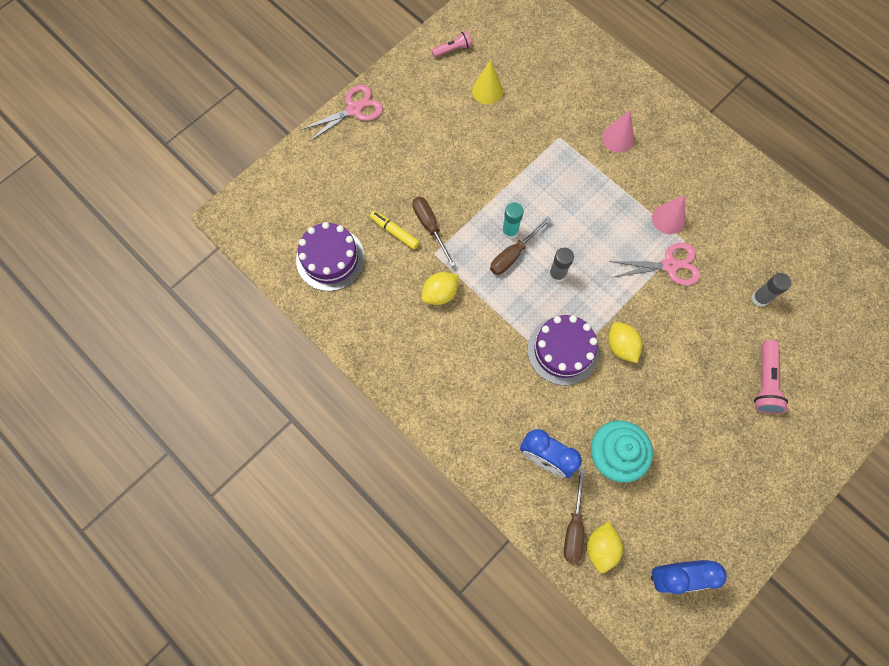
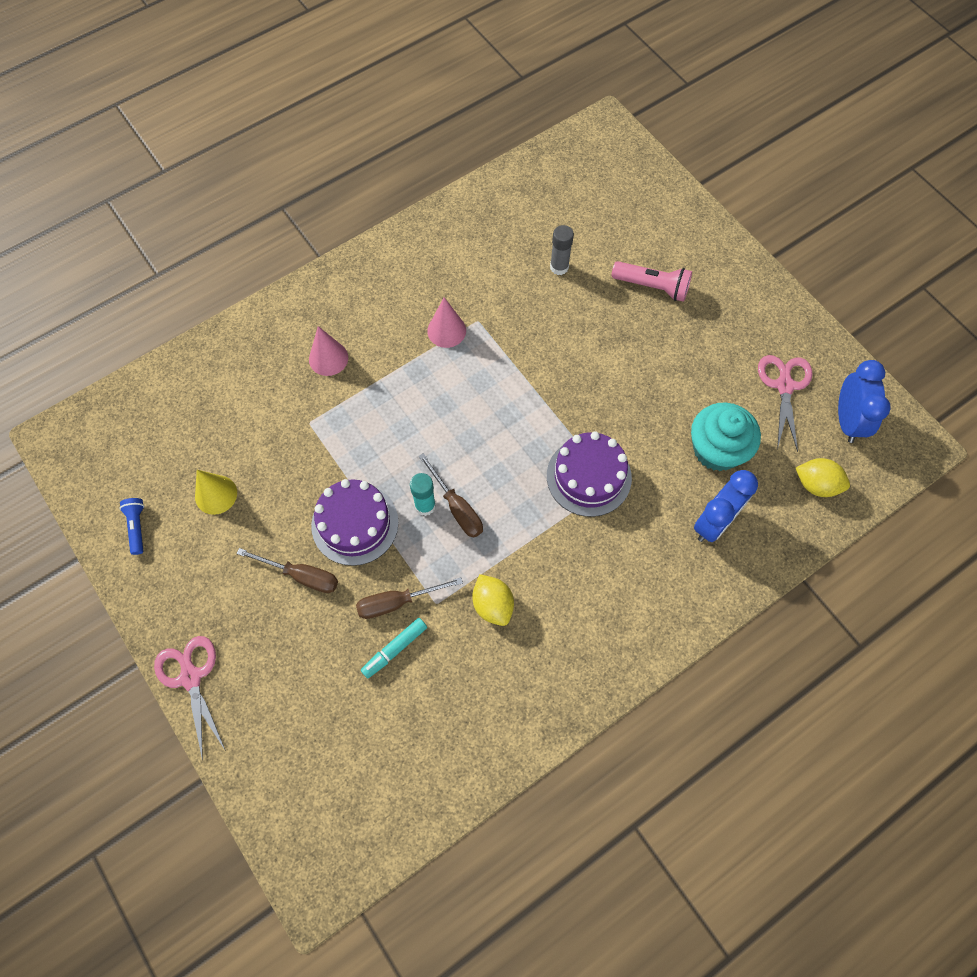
camera: 80 degrees left, 5 degrees down
(330, 259) = (416, 743): purple cake -> purple cake (355, 524)
(394, 232) = (394, 649): yellow marker -> turquoise marker
(453, 49) = (137, 527): pink flashlight -> blue flashlight
(557, 274) = (493, 463): grey glue stick -> none
(573, 527) = (793, 507): brown screwdriver -> brown screwdriver (301, 576)
(621, 346) = (593, 414): yellow lemon -> none
(669, 265) = (504, 343): pink scissors -> pink scissors (784, 386)

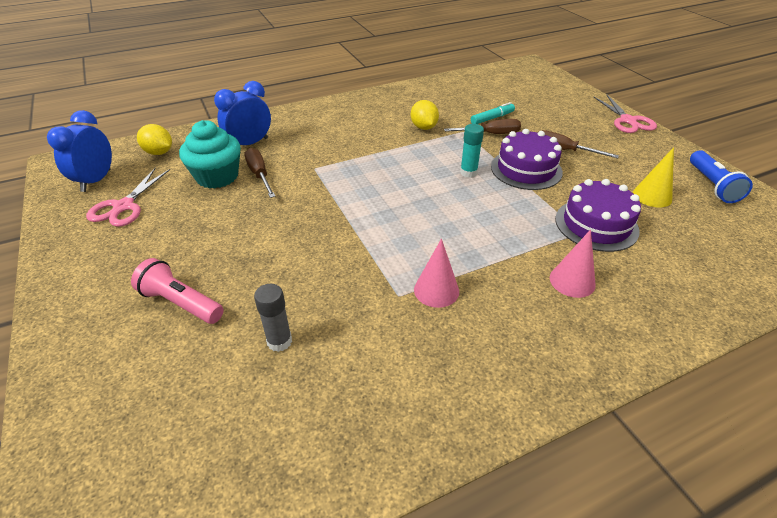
camera: 170 degrees left, 25 degrees down
(137, 527) = (712, 185): blue flashlight -> blue flashlight, size x1.57
(457, 507) = (442, 169): brown screwdriver -> brown screwdriver (259, 175)
(589, 477) = (330, 173): purple cake -> purple cake (596, 224)

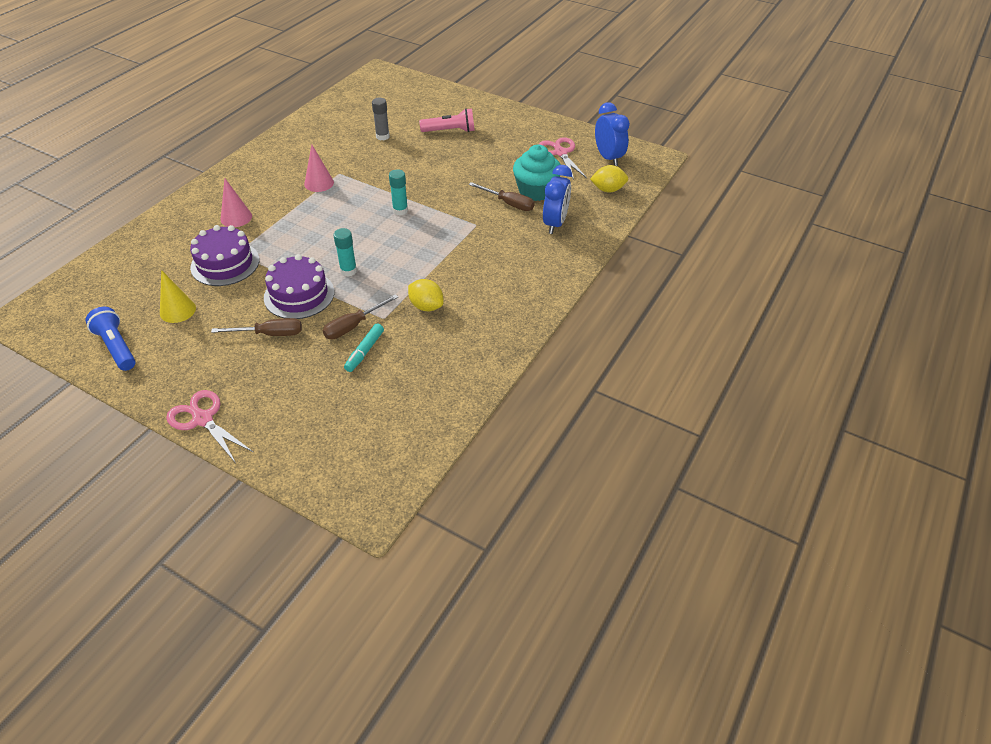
camera: 145 degrees right, 5 degrees up
(370, 210) = (400, 210): none -> turquoise glue stick

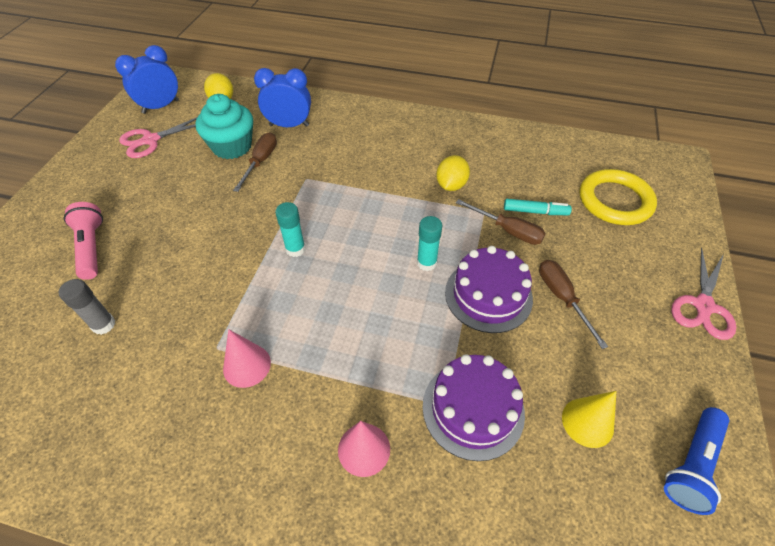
camera: 105 degrees left, 5 degrees up
(346, 416) = (615, 201): none -> yellow ring

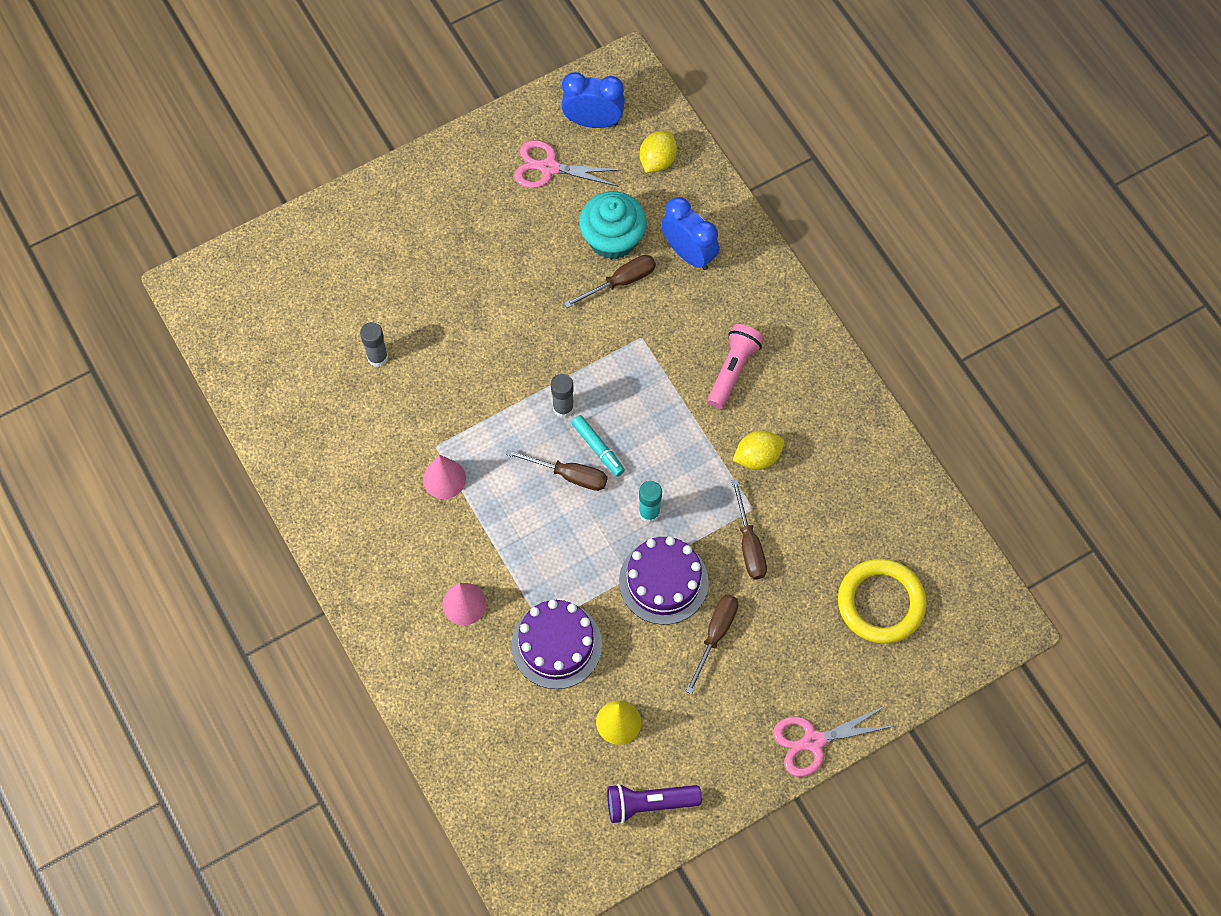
camera: 45 degrees right, 15 degrees up
(91, 247) = (416, 269): pink flashlight -> pink flashlight (733, 370)
(295, 249) = (563, 408): turquoise glue stick -> grey glue stick
(345, 284) = (569, 475): none -> brown screwdriver
(535, 212) = (796, 549): turquoise marker -> turquoise marker (598, 448)
(692, 465) = (649, 804): blue flashlight -> purple flashlight

